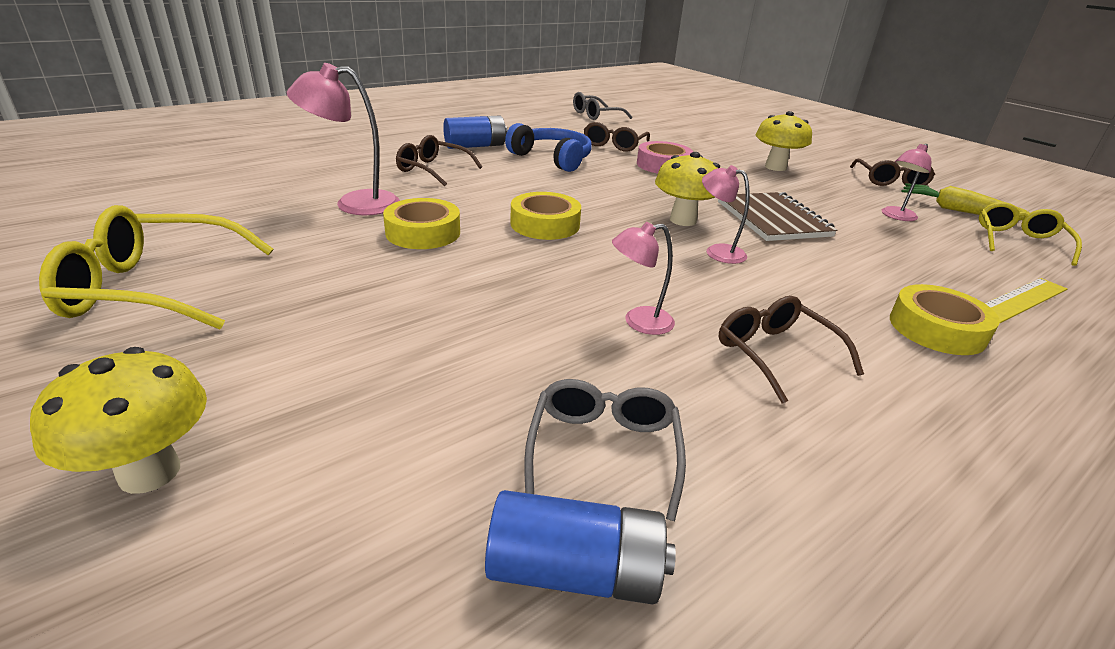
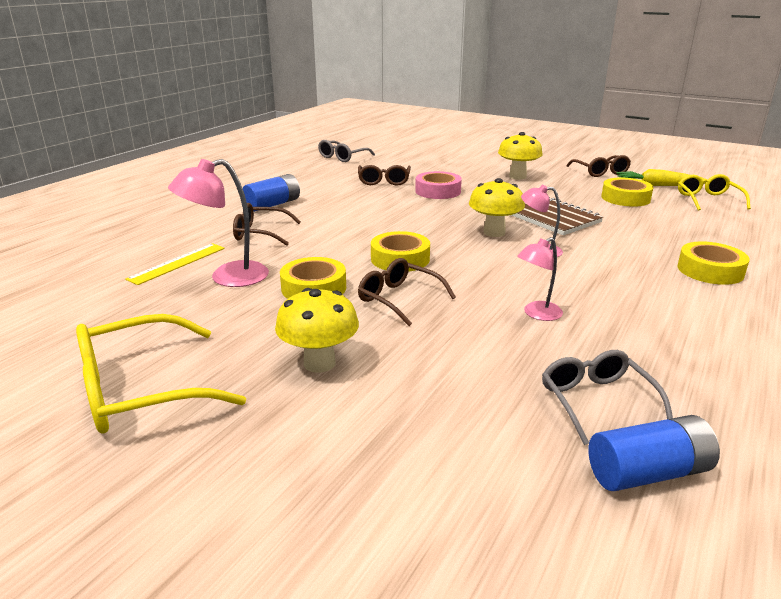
camera: 20 degrees left, 5 degrees down
(149, 472) = (319, 515): yellow mushroom -> yellow mushroom (319, 363)
(552, 159) = (348, 203): blue headphones -> none
(775, 354) = (637, 312): brown glasses -> brown glasses (399, 299)
(896, 216) = (625, 198): pink lamp -> yellow tape
(1020, 299) = (738, 239): yellow ruler -> yellow ruler (177, 263)

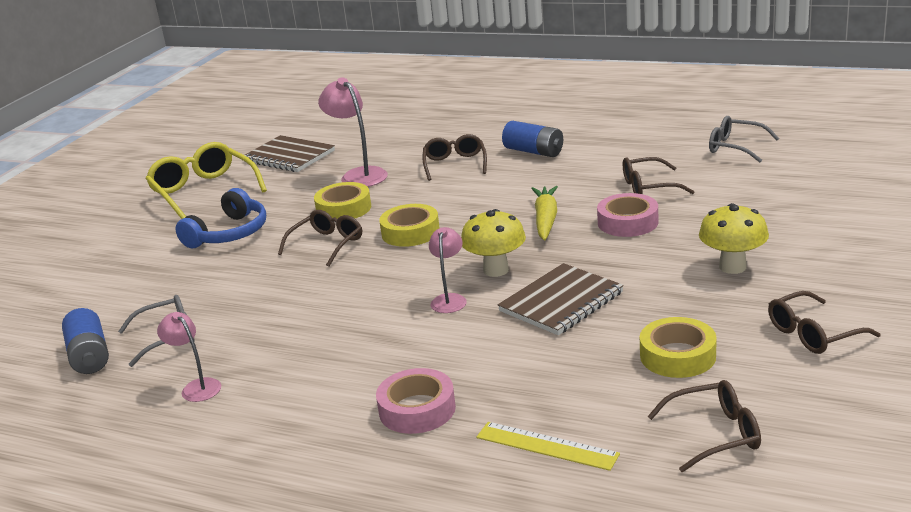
camera: 85 degrees right, 0 degrees up
(102, 319) = (289, 156): none -> brown notebook
(177, 263) = (382, 152): yellow ruler -> yellow ruler (546, 446)
(319, 363) = (229, 233): yellow mushroom -> blue headphones
(537, 314) = (302, 306): pink lamp -> pink lamp (197, 387)
(658, 185) = (769, 388): yellow carrot -> yellow carrot (545, 220)
(708, 200) = (715, 434): yellow glasses -> brown glasses
(710, 270) = (417, 409): yellow tape -> pink tape

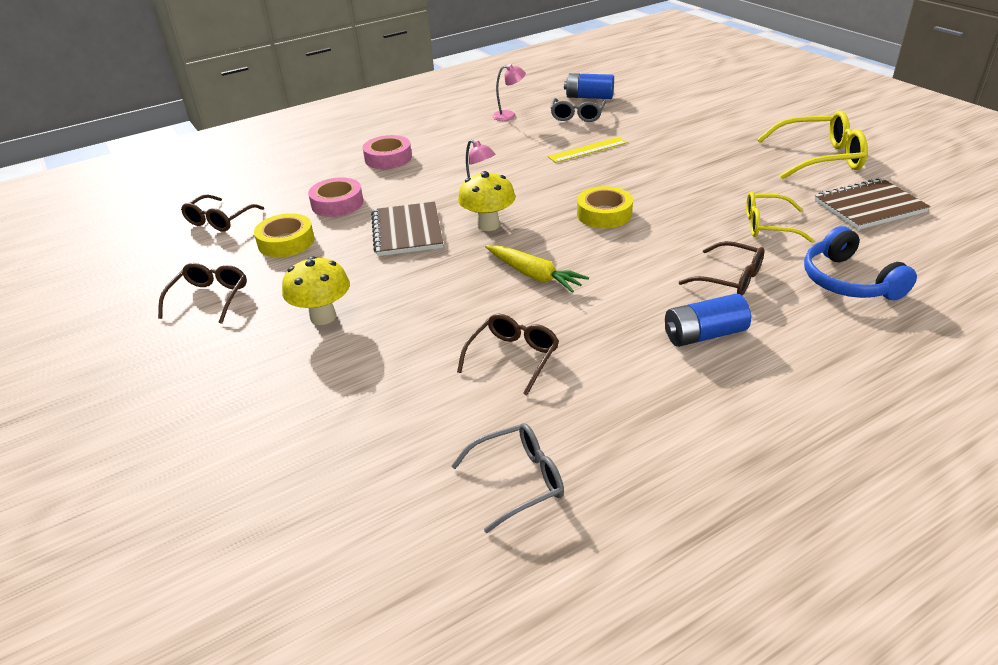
camera: 125 degrees right, 10 degrees up
(229, 233) = (709, 153): blue headphones -> blue headphones (848, 281)
(327, 244) = (633, 180): brown glasses -> none
(344, 209) = (694, 201): yellow tape -> none
(359, 175) = (768, 226): pink lamp -> yellow glasses
(546, 446) = (301, 178): yellow ruler -> yellow ruler (588, 150)
(628, 222) = (465, 309): pink tape -> pink tape (337, 203)

